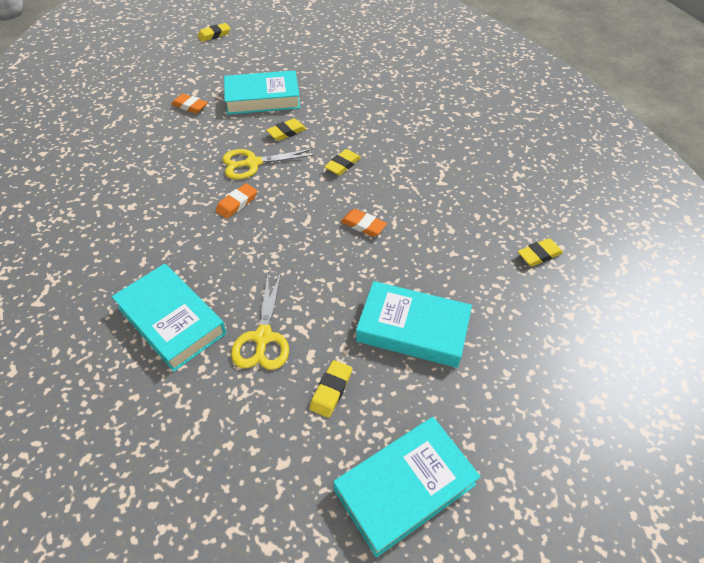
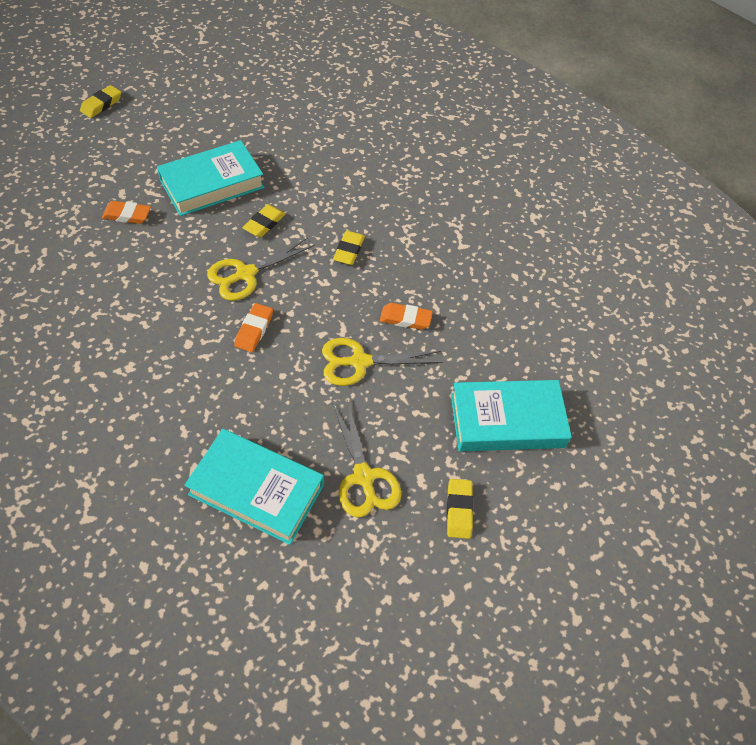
camera: 25 degrees left, 5 degrees up
(307, 248) = (360, 362): none -> yellow scissors
(404, 487) = (568, 579): turquoise book -> none
(539, 255) = (591, 304): yellow eraser -> none

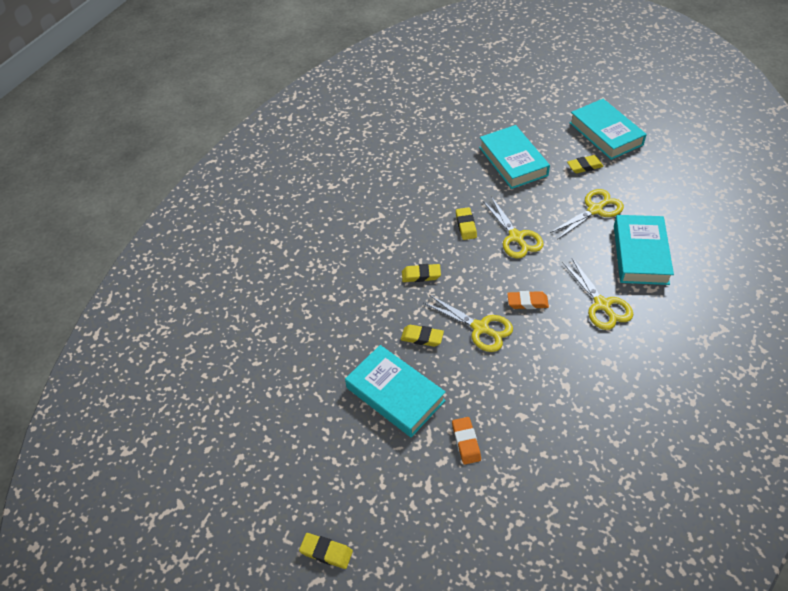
camera: 100 degrees left, 5 degrees down
(205, 402) = (602, 305): none -> yellow scissors
(405, 319) = (466, 226): orange eraser -> yellow eraser
(526, 584) = (606, 133): none -> turquoise book

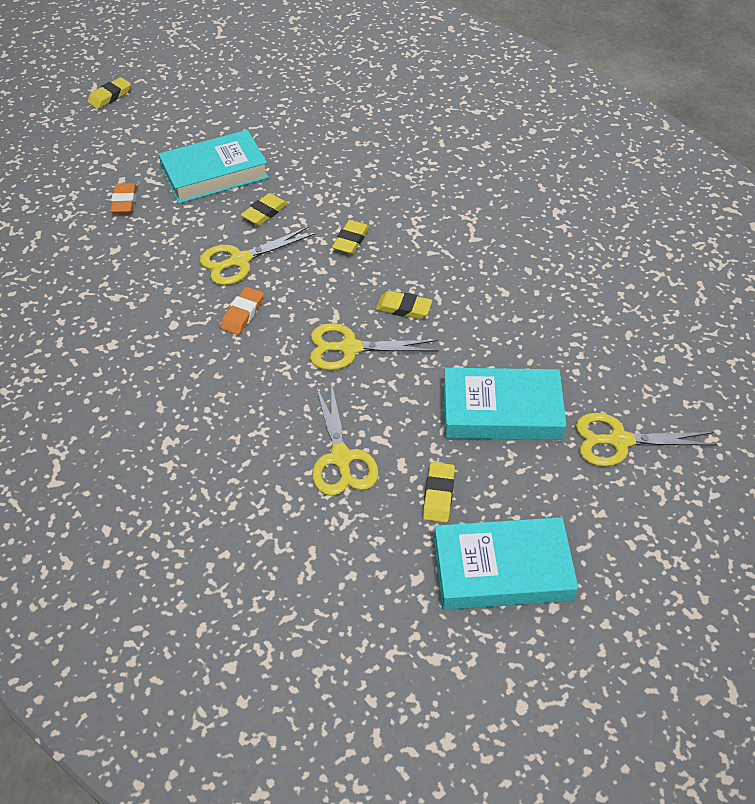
camera: 110 degrees right, 0 degrees up
(466, 442) = (124, 201): orange eraser -> orange eraser turned 75 degrees clockwise
(602, 305) = (184, 380): yellow scissors -> yellow scissors (619, 441)
(640, 254) = (228, 464): turquoise book -> none

